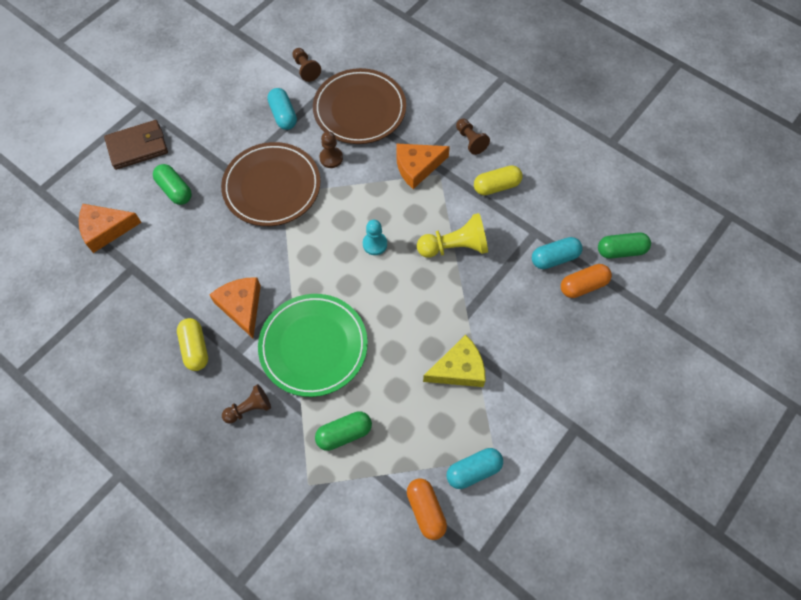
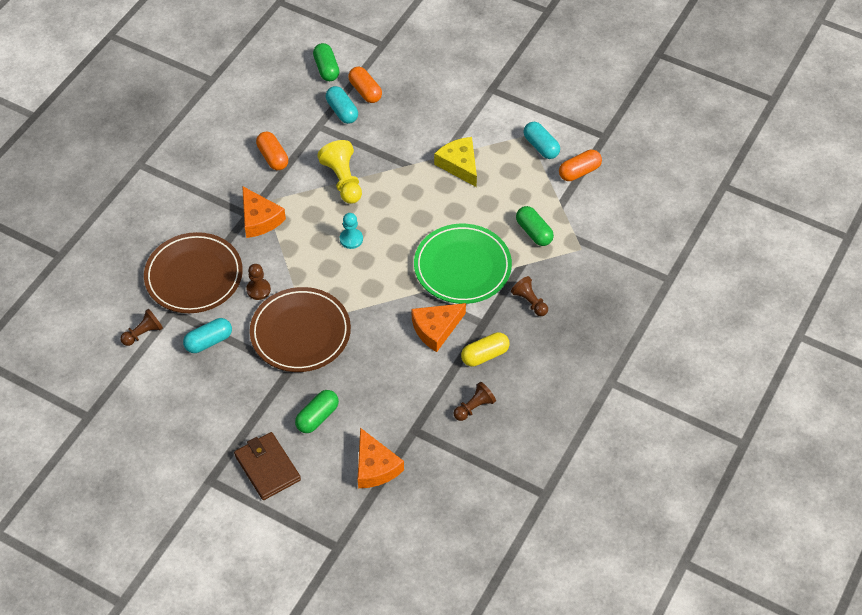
camera: 100 degrees left, 10 degrees down
(470, 141) = (223, 182): brown pawn -> brown pawn (474, 407)
(496, 186) = (273, 157): yellow capsule -> orange capsule

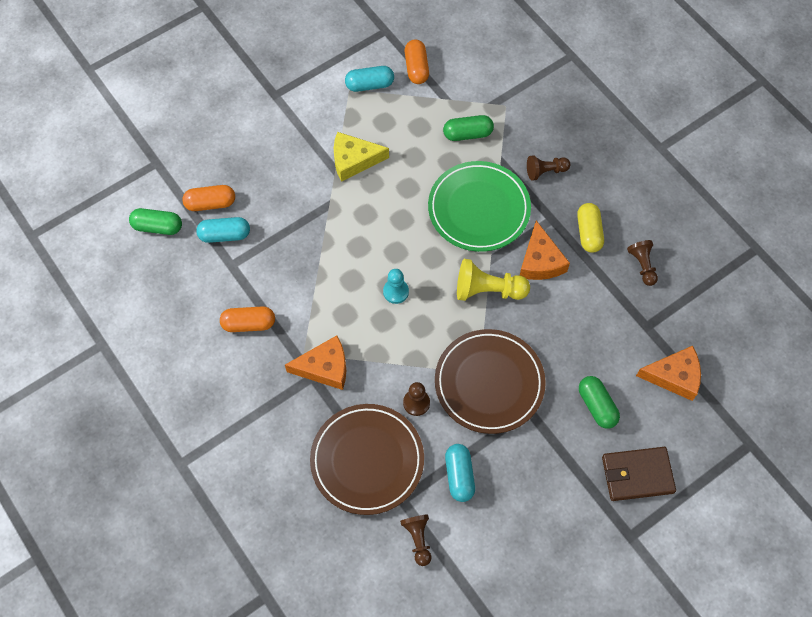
camera: 65 degrees left, 10 degrees up
(343, 180) = (317, 269): yellow pawn -> yellow pawn (488, 290)

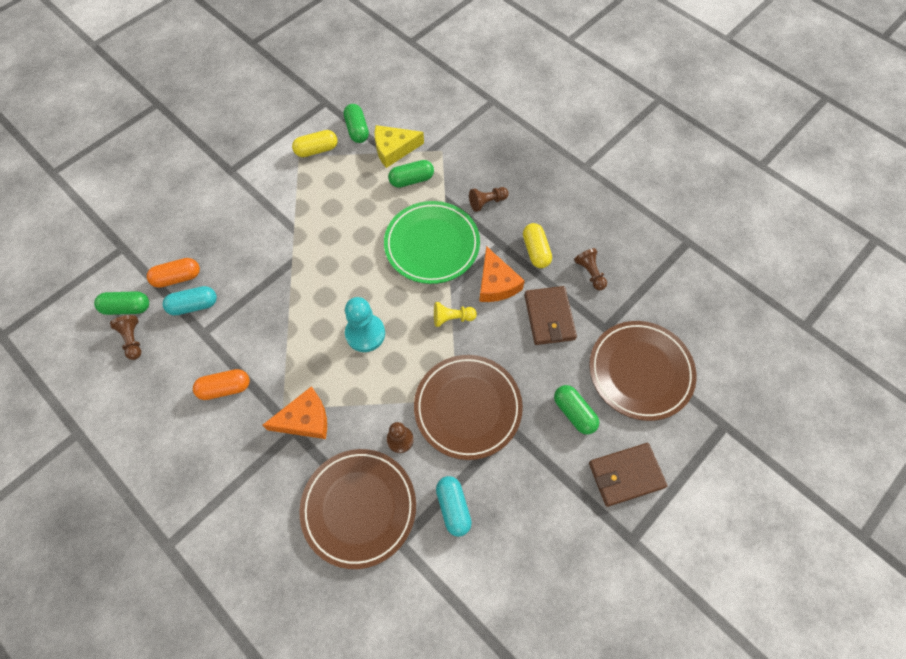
camera: 10 degrees left, 0 degrees up
(354, 160) = (310, 218): yellow cheese -> yellow cheese (394, 149)
(369, 85) = (317, 150): turquoise capsule -> yellow capsule
(396, 292) = (365, 333): turquoise pawn -> turquoise pawn, size x1.60
(416, 68) = (357, 130): orange capsule -> green capsule
(418, 539) = (422, 583): brown pawn -> brown pawn (133, 340)
(488, 290) = (452, 318): yellow pawn -> yellow pawn, size x0.62
(590, 305) = (549, 317): none -> brown wallet
(674, 376) = (640, 371): orange cheese -> brown plate

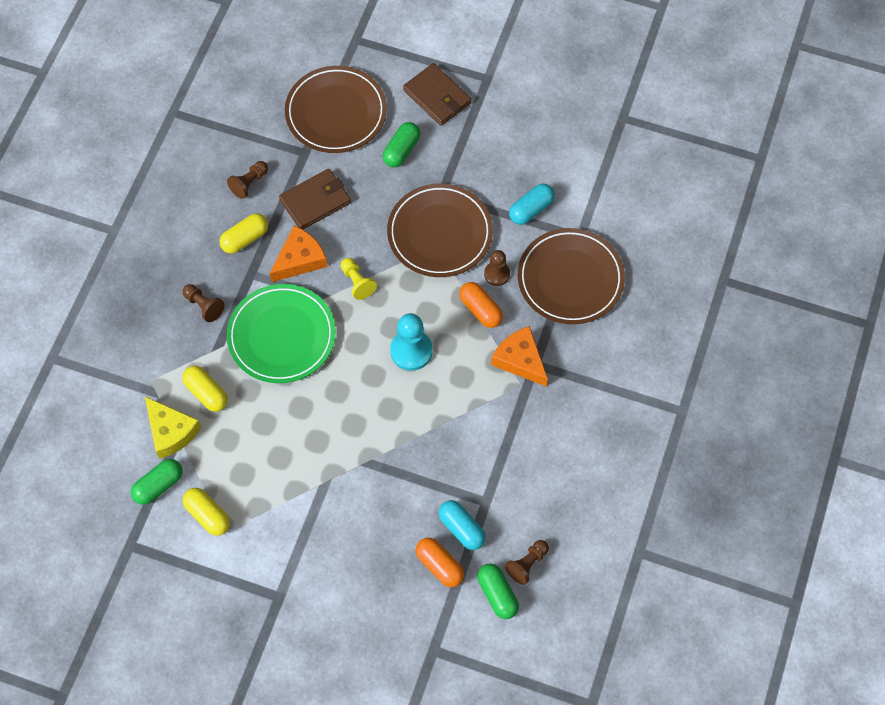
camera: 115 degrees left, 0 degrees up
(225, 388) = (528, 446): orange capsule -> orange capsule (480, 310)
(411, 180) = (206, 393): green capsule -> yellow capsule

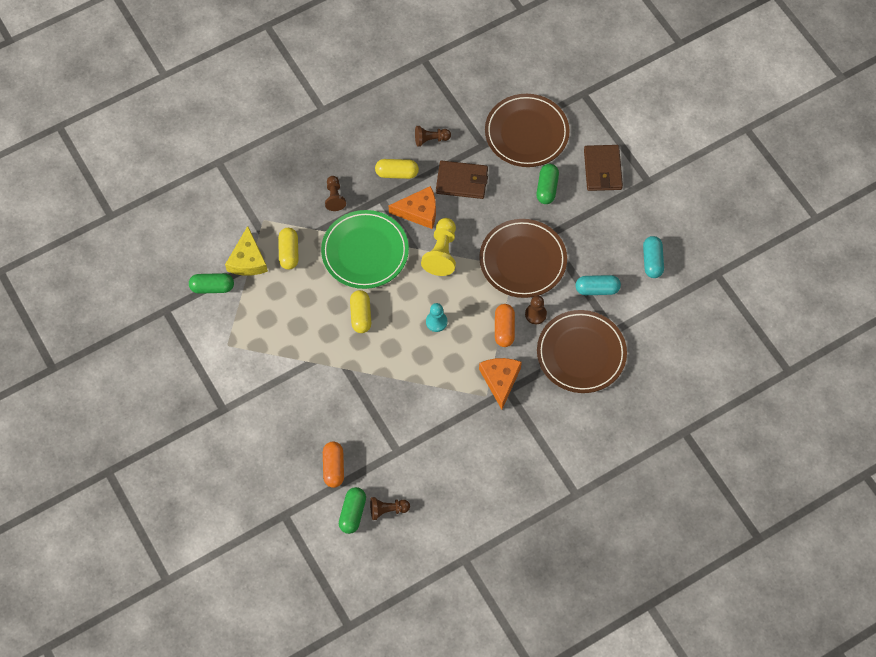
camera: 40 degrees right, 0 degrees up
(208, 515) = (225, 327): yellow capsule -> yellow capsule (361, 315)
(357, 282) = (441, 253): yellow pawn -> yellow pawn, size x1.60
(401, 150) = (547, 188): green capsule -> green capsule turned 60 degrees counterclockwise
(411, 351) = (436, 322): turquoise pawn -> turquoise pawn, size x0.62
(461, 529) = (367, 456): turquoise capsule -> turquoise capsule (652, 261)

